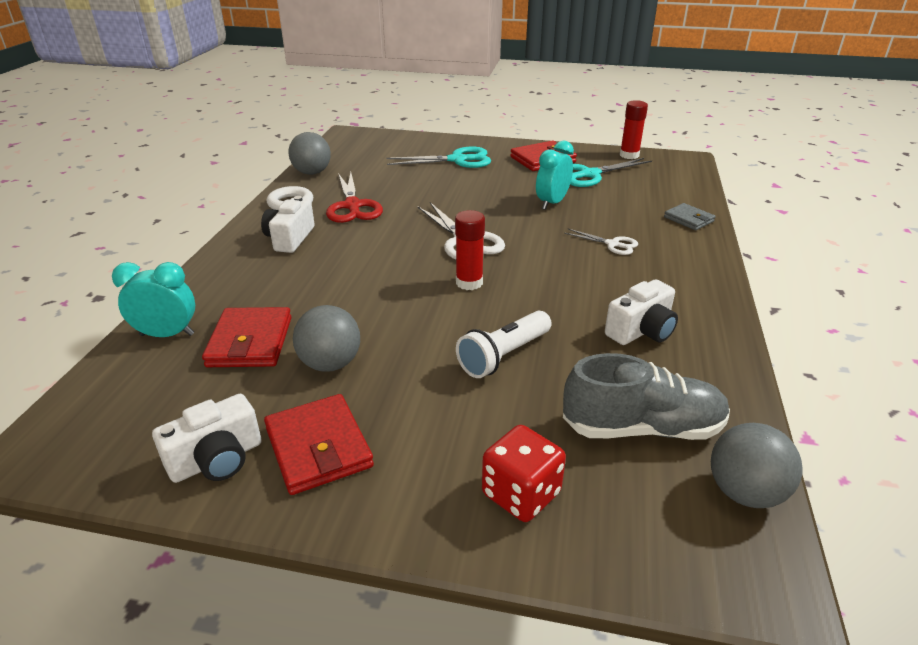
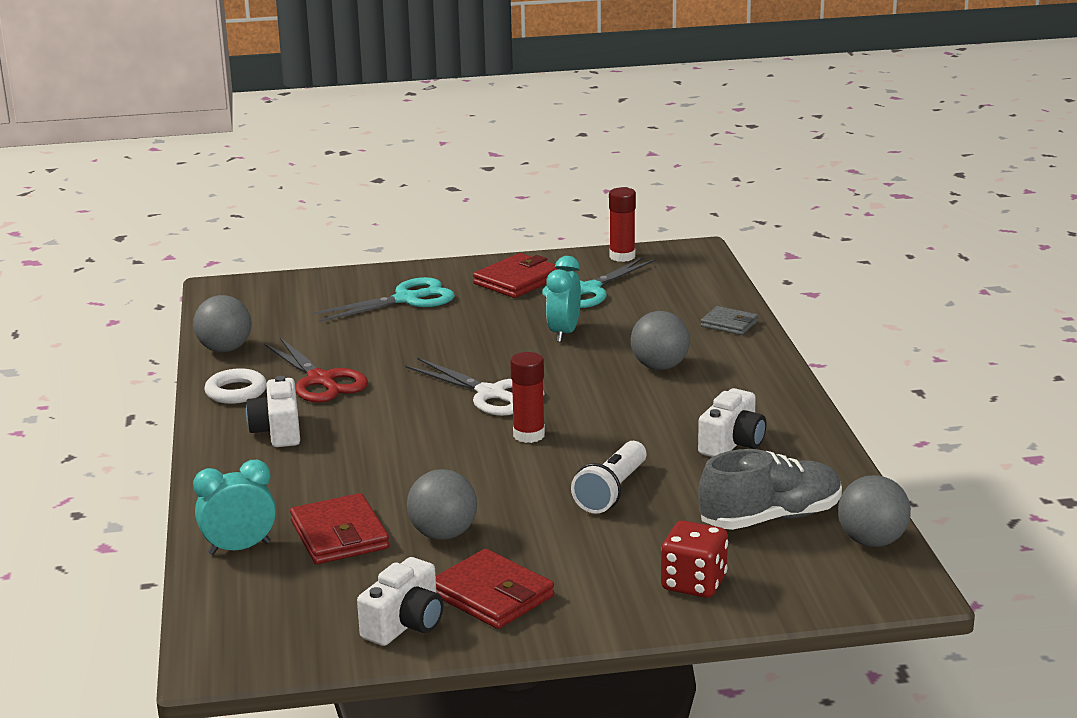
camera: 20 degrees left, 10 degrees down
(612, 244) = (660, 367): white scissors -> grey ball

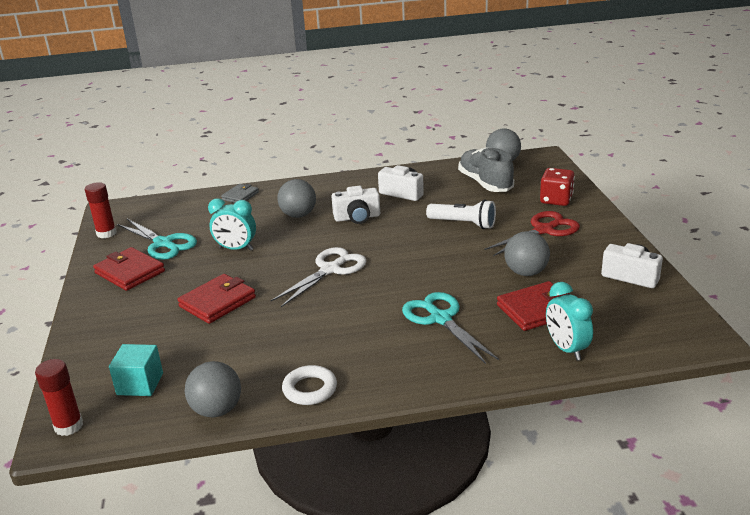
camera: 90 degrees left, 5 degrees up
(278, 431) = (385, 356): white camera -> white camera (357, 217)
(286, 311) = (140, 384): none -> turquoise cube
(320, 380) = (295, 346): red scissors -> red scissors (544, 230)
(407, 299) = (143, 320): turquoise scissors -> turquoise scissors (440, 319)
(492, 595) = (589, 252): red wallet -> red wallet (217, 302)
(529, 435) = (392, 253): red glue stick -> red glue stick (69, 426)

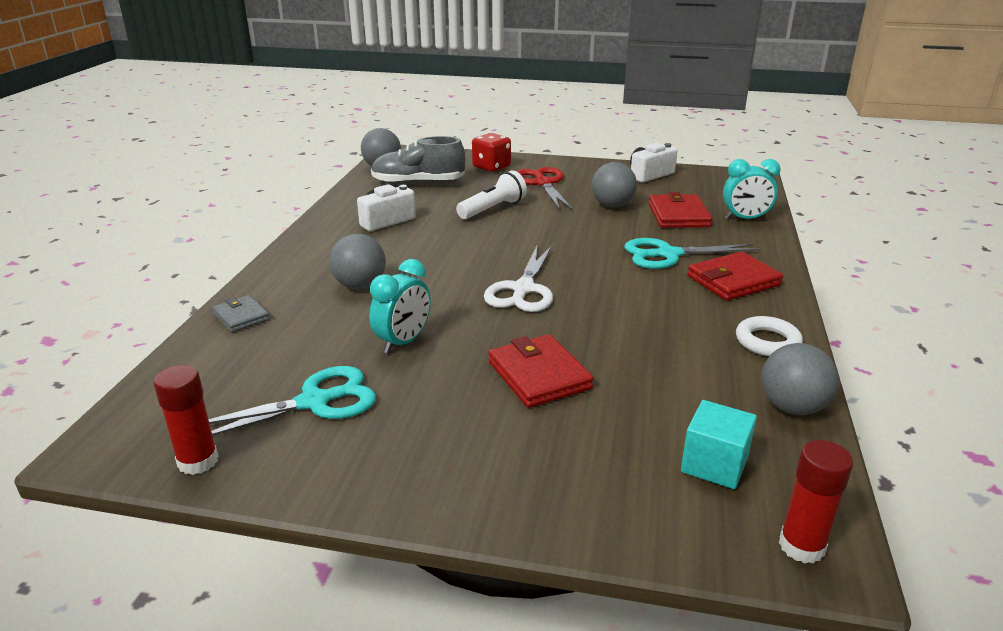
camera: 70 degrees left, 0 degrees up
(130, 272) = (377, 446): red wallet -> red wallet (733, 281)
(330, 270) = (523, 289): white scissors -> white scissors turned 135 degrees counterclockwise
(357, 217) = (413, 254): white camera -> none

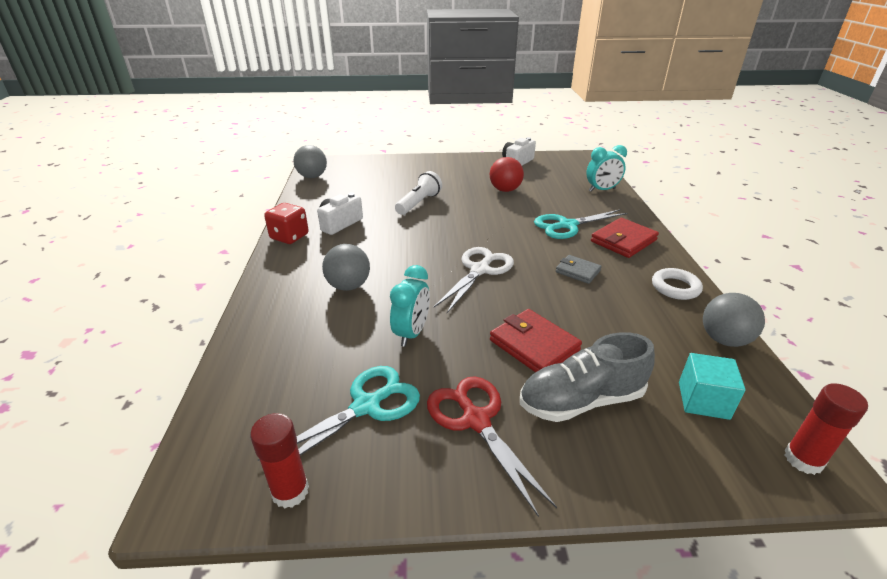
camera: 15 degrees left, 5 degrees up
(241, 317) = (259, 332): grey wallet -> grey wallet (577, 271)
(418, 183) = (349, 187): grey shoe -> grey shoe (581, 400)
(491, 167) = (398, 167): red dice -> red dice (289, 237)
(523, 289) = (480, 270): white scissors -> white scissors turned 150 degrees counterclockwise
(543, 183) = (445, 177): red scissors -> red scissors (476, 420)
(612, 205) = (505, 190): grey ball -> red ball
(678, 215) = (555, 192): red wallet -> none

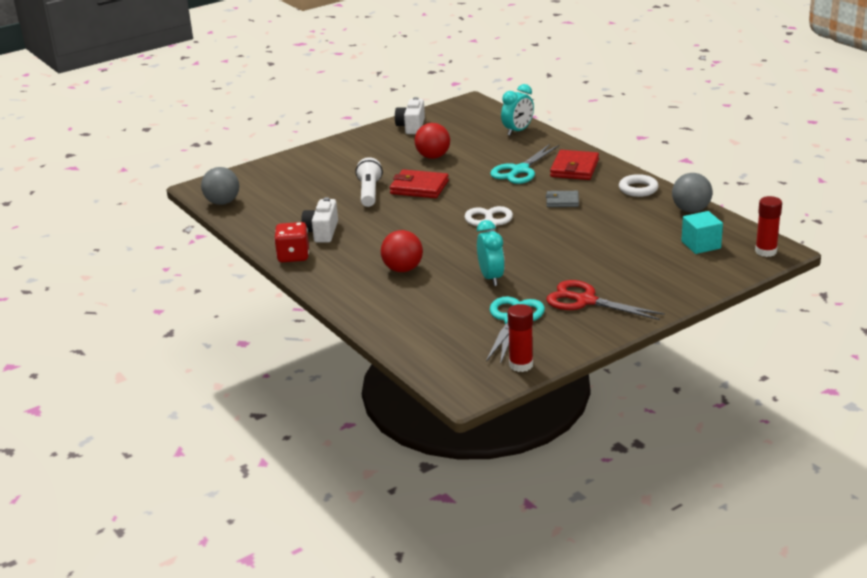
camera: 30 degrees left, 5 degrees down
(348, 286) = (403, 269): grey ball -> red ball
(534, 345) = (579, 254): red wallet -> red wallet (419, 187)
(581, 400) = (635, 270): grey shoe -> none

